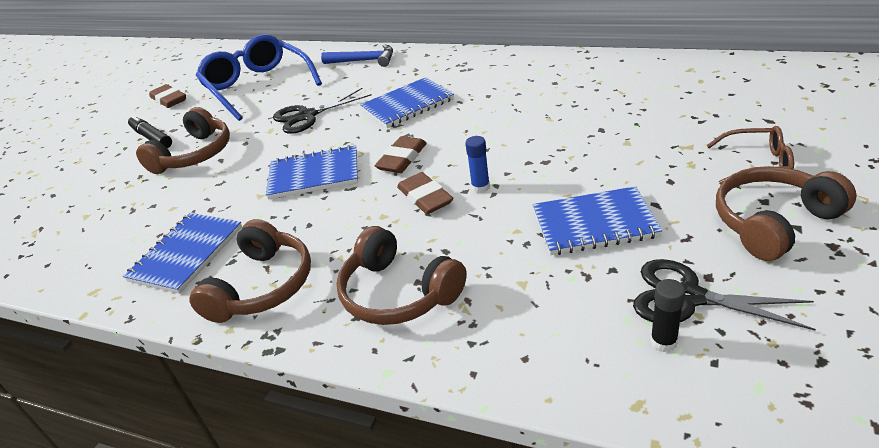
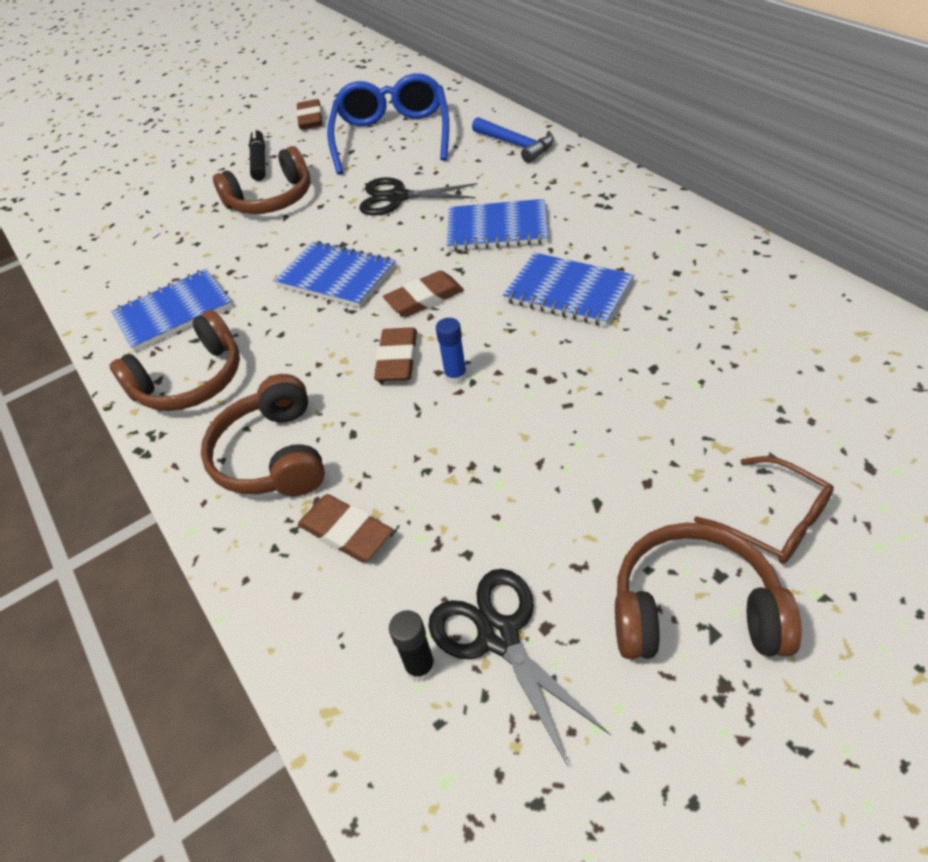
camera: 35 degrees right, 10 degrees up
(514, 304) = (346, 532): none -> brown eraser
(594, 224) = (510, 488): blue notebook -> blue notebook (568, 292)

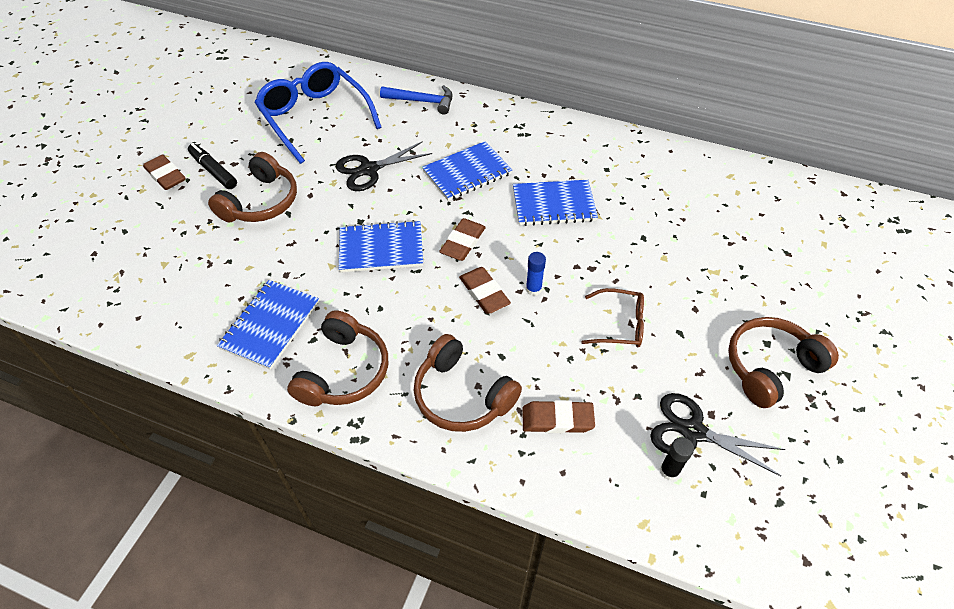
camera: 40 degrees left, 5 degrees up
(310, 119) = (223, 119): brown eraser -> brown eraser (166, 175)
(774, 521) = (769, 302): brown glasses -> brown glasses (620, 325)

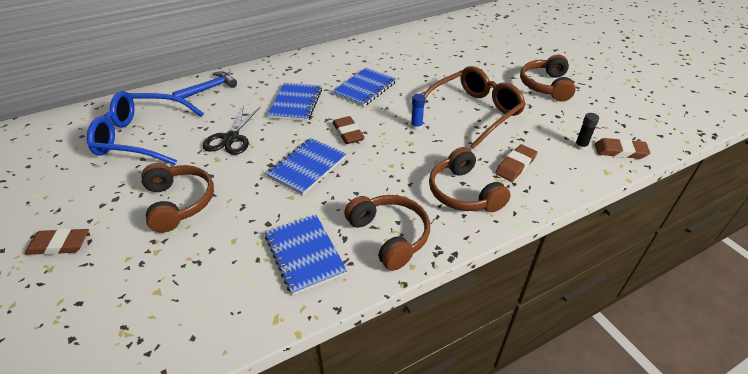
camera: 50 degrees left, 10 degrees down
(213, 171) = (104, 213): black marker -> none
(462, 395) = (463, 192): brown headphones -> brown headphones turned 75 degrees clockwise
(484, 293) = (397, 145): brown eraser -> brown eraser (620, 151)
(620, 325) = (474, 112): brown glasses -> brown glasses, size x1.93
(692, 431) = (563, 127): black scissors -> none

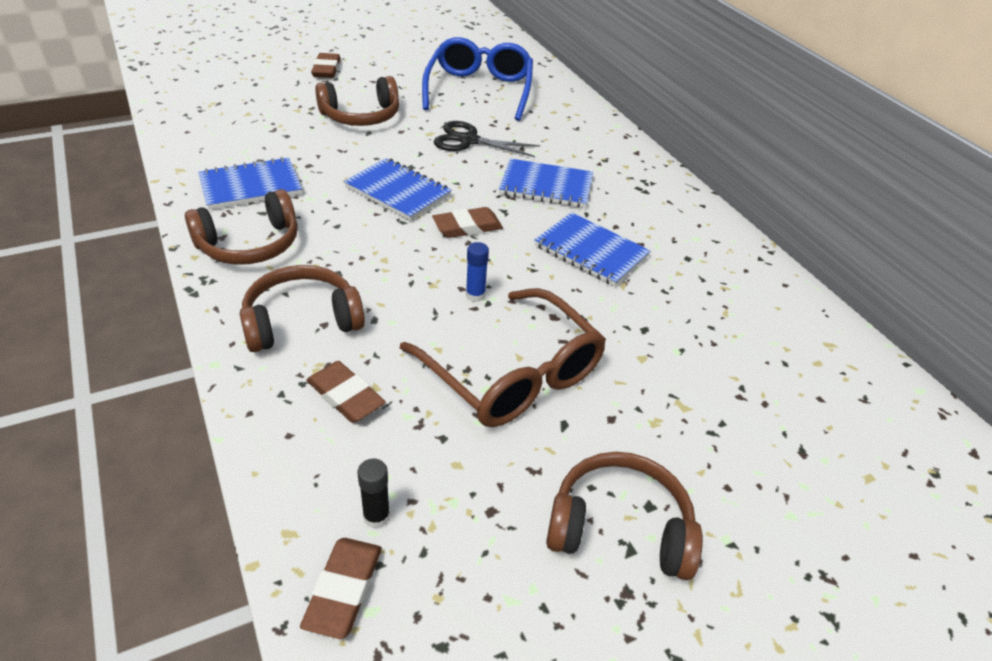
camera: 90 degrees right, 0 degrees up
(209, 89) = (582, 123): blue hammer -> none

